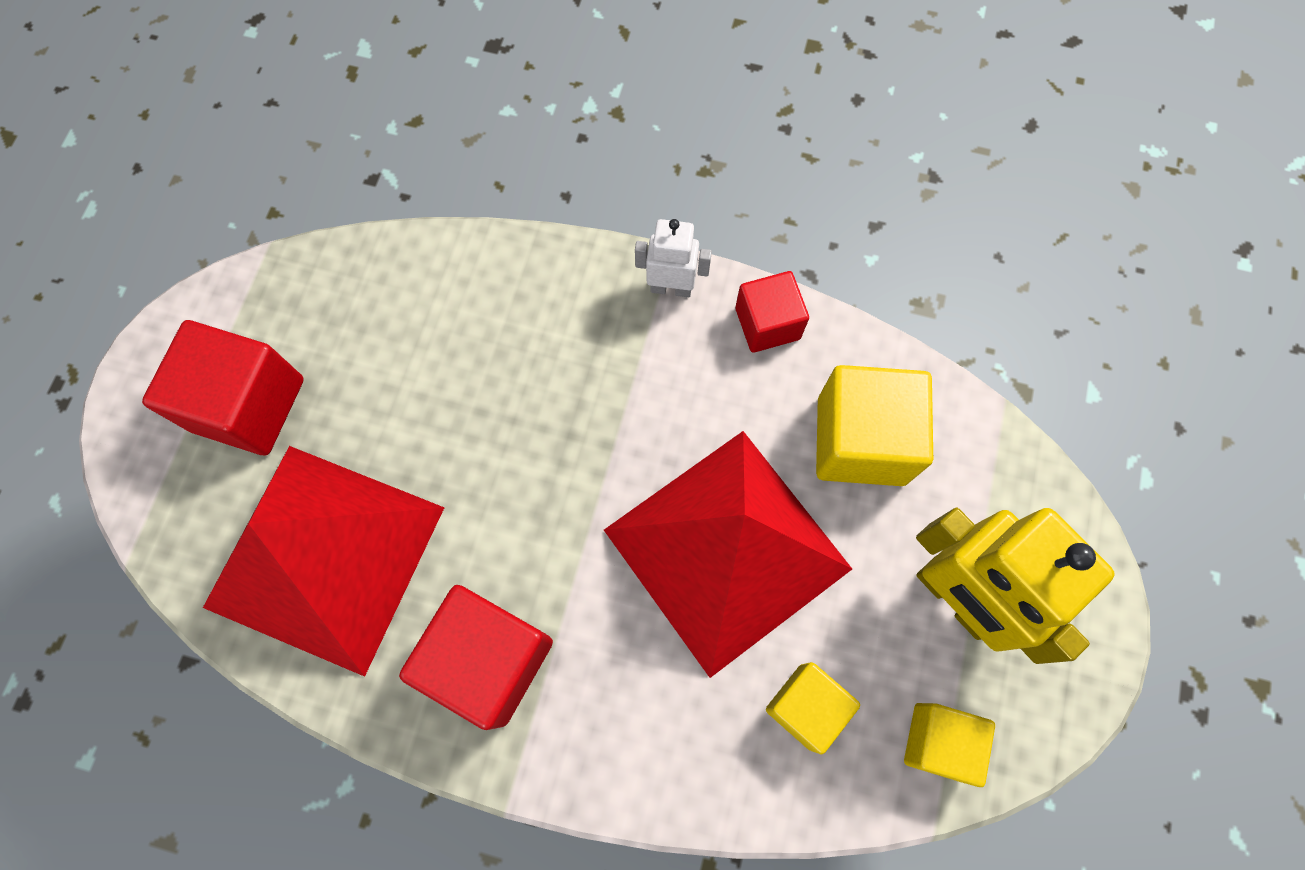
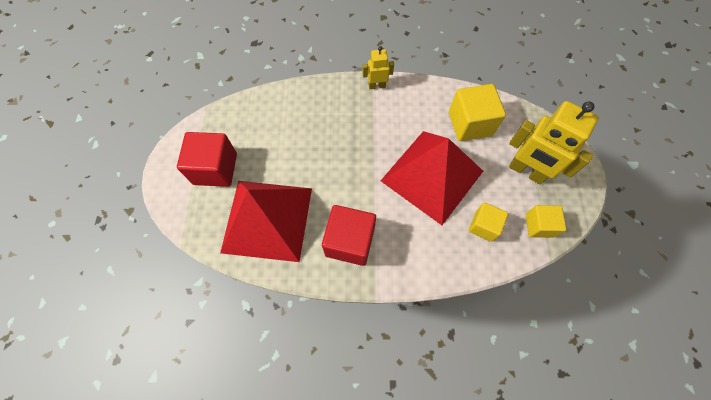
camera: 15 degrees left, 5 degrees down
(671, 288) = (377, 86): white robot -> yellow robot
(767, 323) = (419, 90): red cube -> none

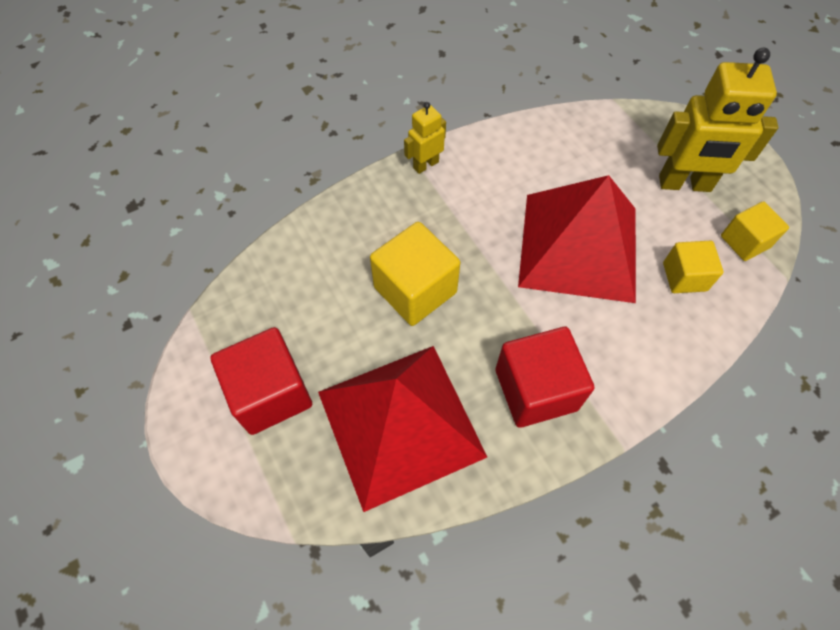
camera: 30 degrees left, 5 degrees down
(470, 124) = (578, 158): yellow cube -> yellow cube (415, 290)

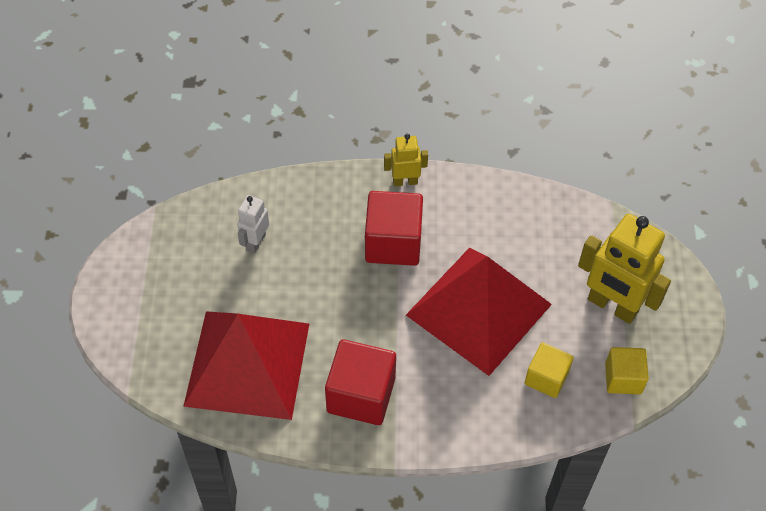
camera: 30 degrees right, 5 degrees down
(270, 393) = (173, 295): red cube -> red cube (393, 243)
(322, 293) = (255, 242): none -> white robot
(415, 290) = (325, 276): yellow cube -> none

